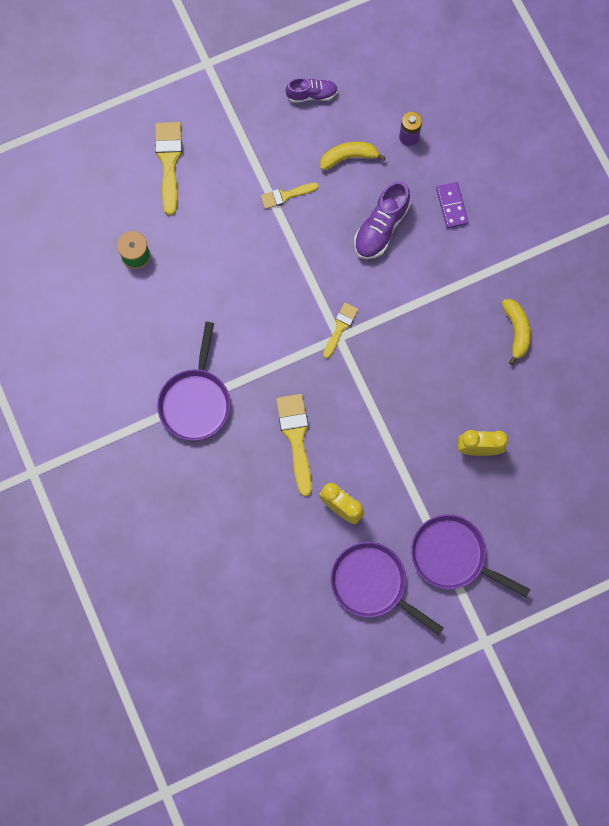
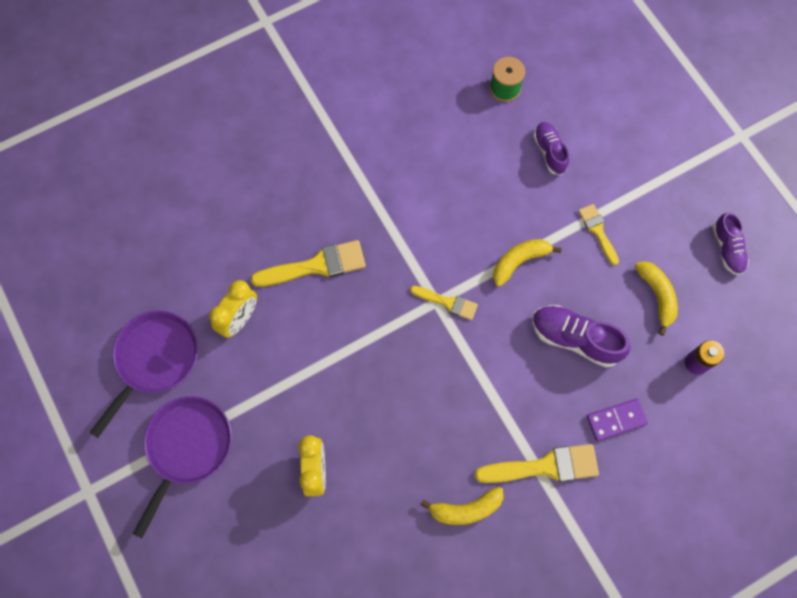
camera: 85 degrees right, 5 degrees down
(169, 162) = (616, 109): yellow brush -> yellow brush (544, 466)
(196, 401) = (350, 162): purple pan -> none
(205, 225) = (549, 152): none -> purple shoe
(308, 264) = (519, 261): none -> yellow banana

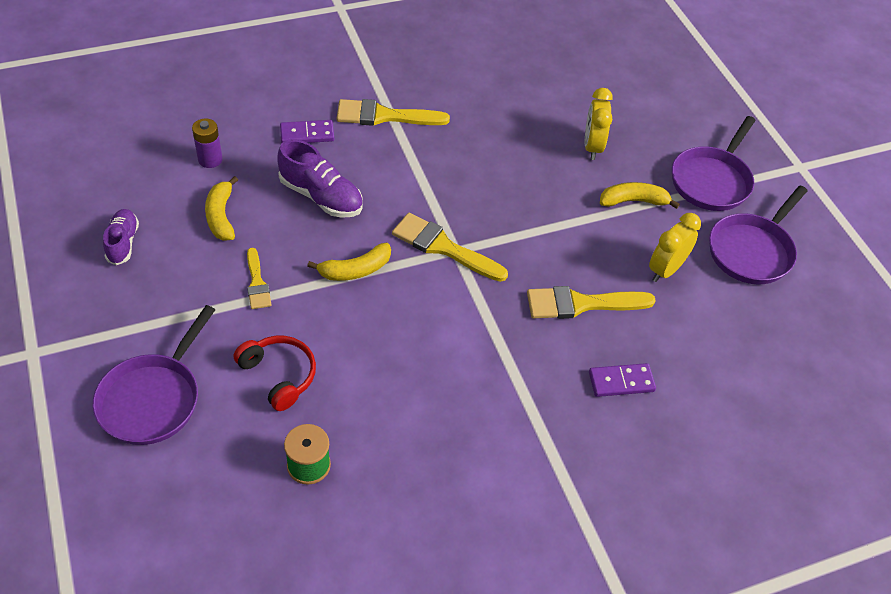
camera: 175 degrees left, 20 degrees down
(279, 197) = (621, 382): none -> purple domino
(447, 302) = (443, 247): yellow brush -> yellow brush, size x1.68
(466, 509) = (462, 102): yellow banana -> yellow banana (633, 201)
(549, 152) = (279, 375): purple shoe -> red headphones
(634, 116) = (153, 398): none -> purple pan

